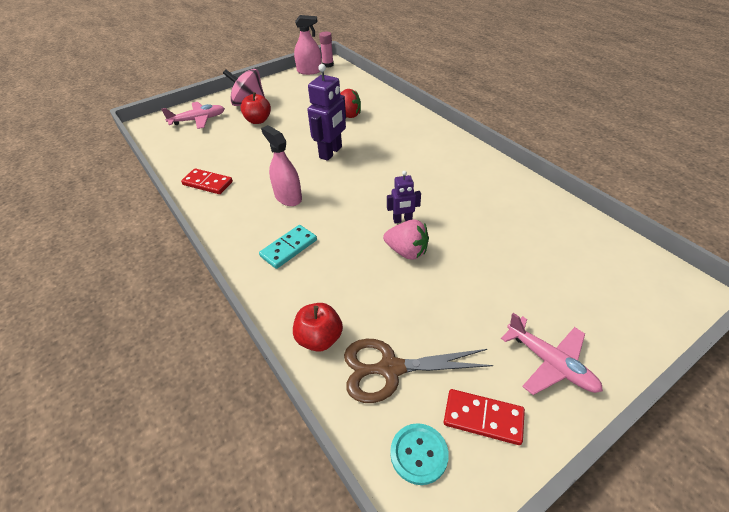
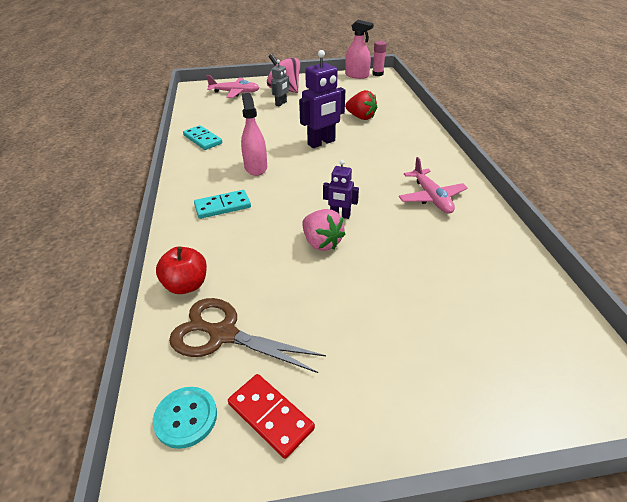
camera: 25 degrees right, 5 degrees down
(207, 183) = (202, 139): red domino -> turquoise domino
(258, 120) = (281, 103): red apple -> grey robot
(550, 363) = (383, 398): pink plane -> pink plane (431, 197)

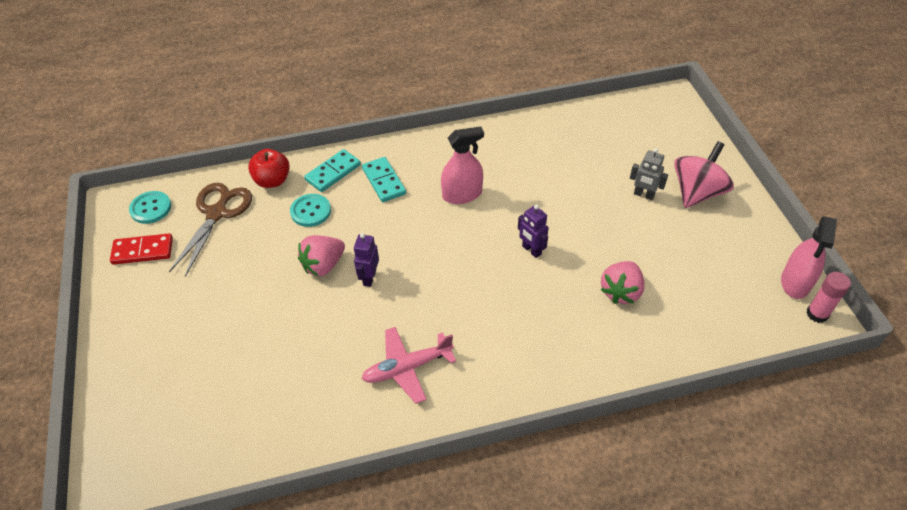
camera: 85 degrees right, 10 degrees up
(202, 139) = (520, 137): turquoise domino -> turquoise domino (333, 172)
(235, 92) = (667, 140): pink plane -> none
(246, 253) = (310, 211): none -> turquoise button
(270, 416) = (143, 251): red domino -> red domino turned 45 degrees clockwise
(321, 143) = (531, 250): purple robot -> purple robot, size x0.56
(361, 117) = (621, 292): red strawberry -> pink strawberry

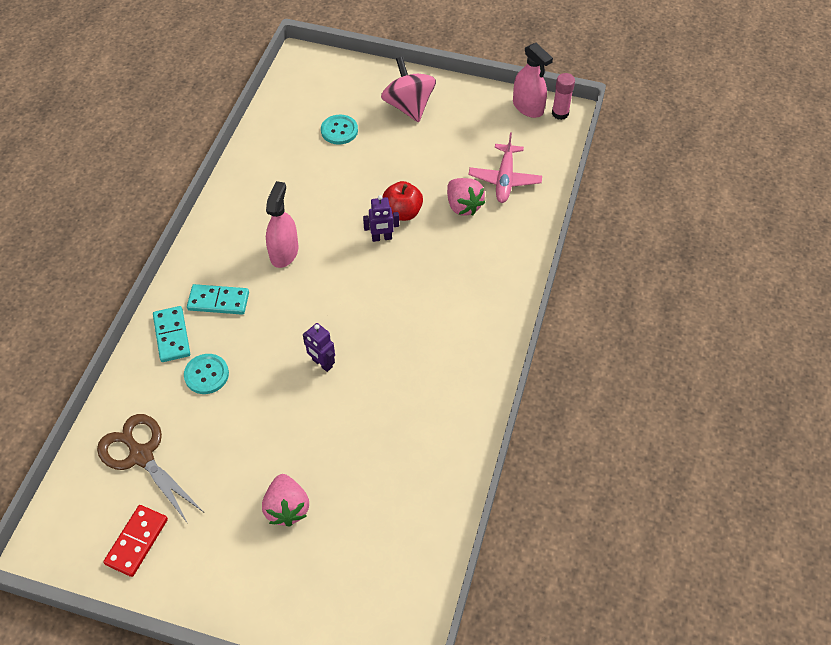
camera: 60 degrees left, 5 degrees up
(151, 208) = (81, 515): turquoise button -> turquoise button (339, 131)
(272, 180) = (138, 390): red apple -> red apple (402, 212)
(323, 265) = (280, 392): pink strawberry -> pink strawberry (287, 508)
(407, 368) = (433, 379): pink plane -> pink plane (504, 179)
(643, 195) = (385, 138): grey robot -> none

